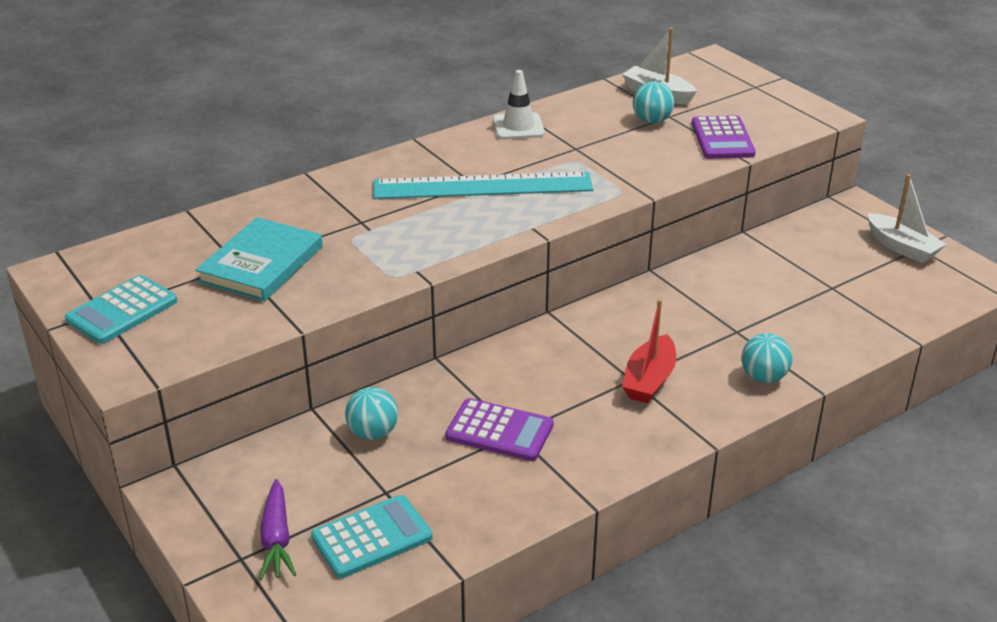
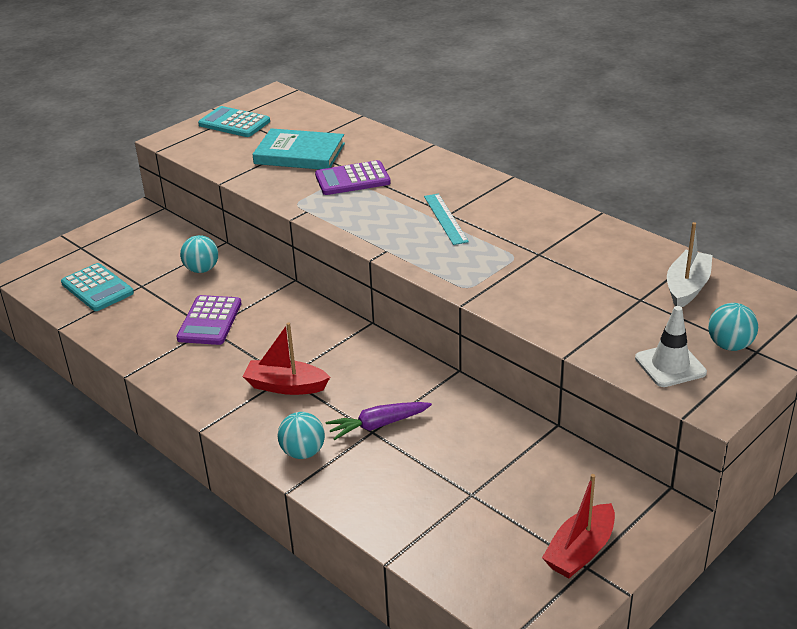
camera: 80 degrees right, 0 degrees up
(277, 538) = (97, 255): purple carrot -> purple carrot (378, 425)
(483, 186) = (445, 218): turquoise ruler -> turquoise ruler, size x0.51
(518, 127) = (563, 220): white traffic cone -> white traffic cone (670, 365)
(652, 121) = (622, 289): turquoise ball -> turquoise ball (729, 345)
(722, 139) = (608, 336): purple calculator -> purple calculator (352, 179)
(902, 247) = (580, 551): white boat -> red boat

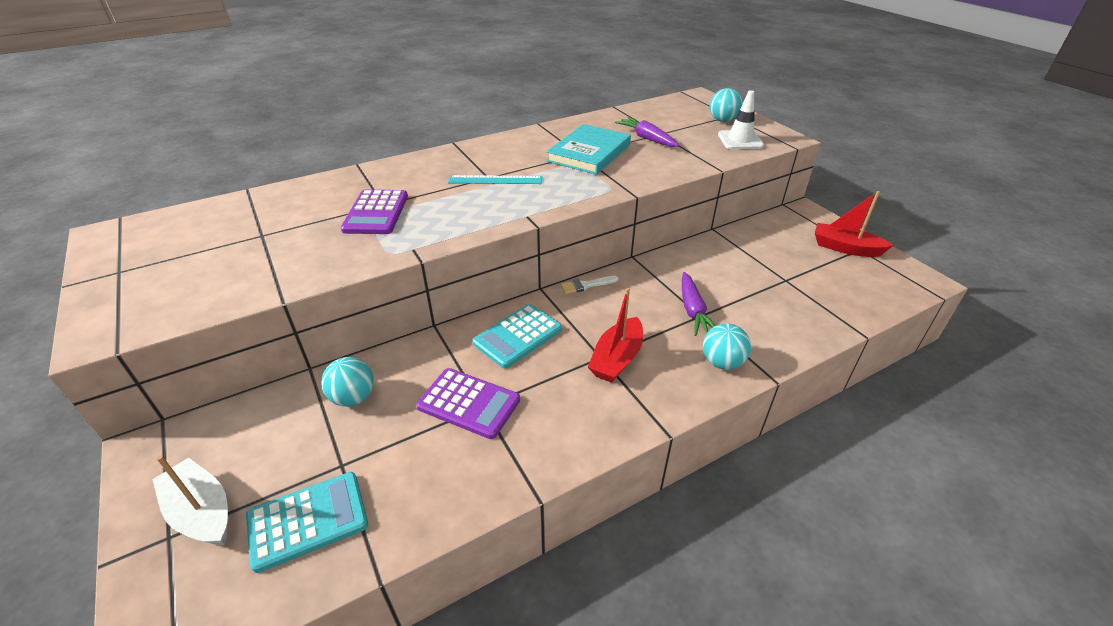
camera: 75 degrees left, 5 degrees up
(234, 123) = (136, 272): turquoise calculator -> turquoise calculator (518, 336)
(299, 154) = (281, 236): turquoise book -> turquoise book (589, 153)
(389, 348) = (586, 285): none -> white brush
(580, 551) = (845, 248): red boat -> red boat turned 150 degrees clockwise
(617, 292) = (647, 138): none -> purple carrot
(687, 287) = (652, 118): white boat -> white boat (202, 512)

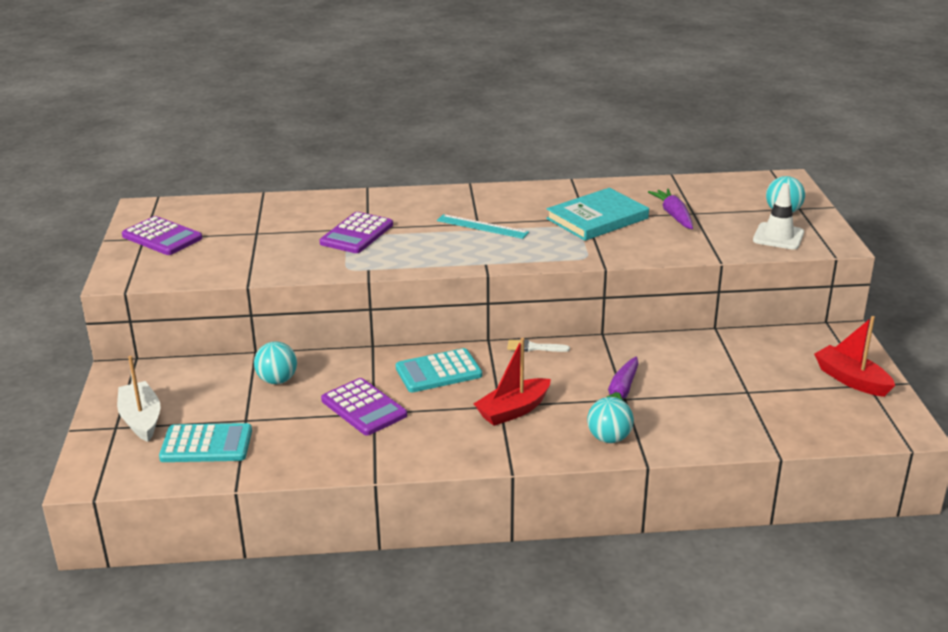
camera: 25 degrees right, 10 degrees down
(143, 265) = (162, 237): none -> purple calculator

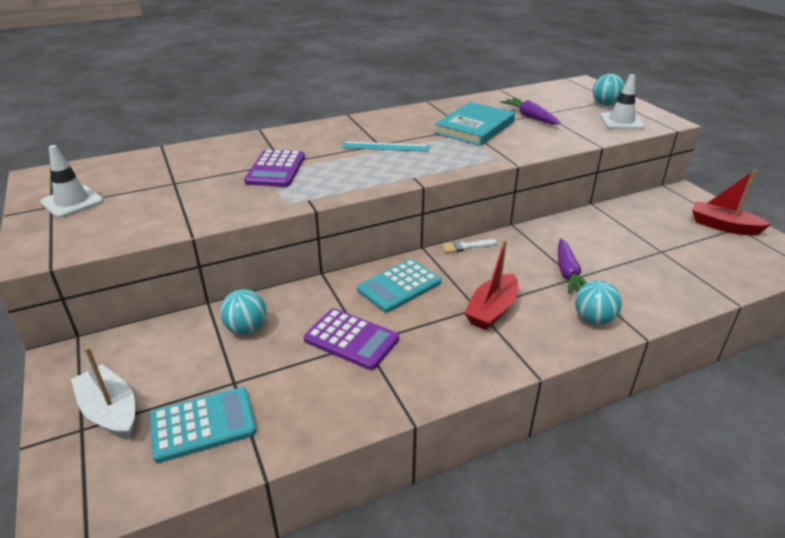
camera: 20 degrees left, 5 degrees up
(162, 237) = (72, 202): purple calculator -> white traffic cone

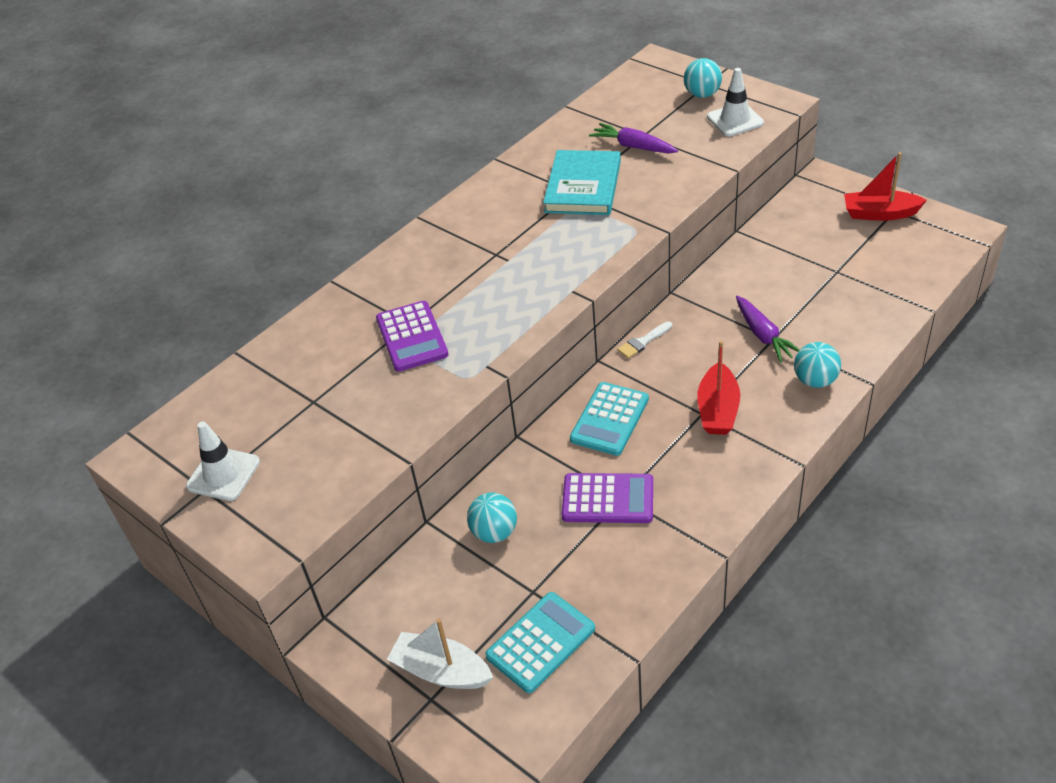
camera: 20 degrees left, 10 degrees up
(385, 147) = (506, 255): turquoise ruler -> none

